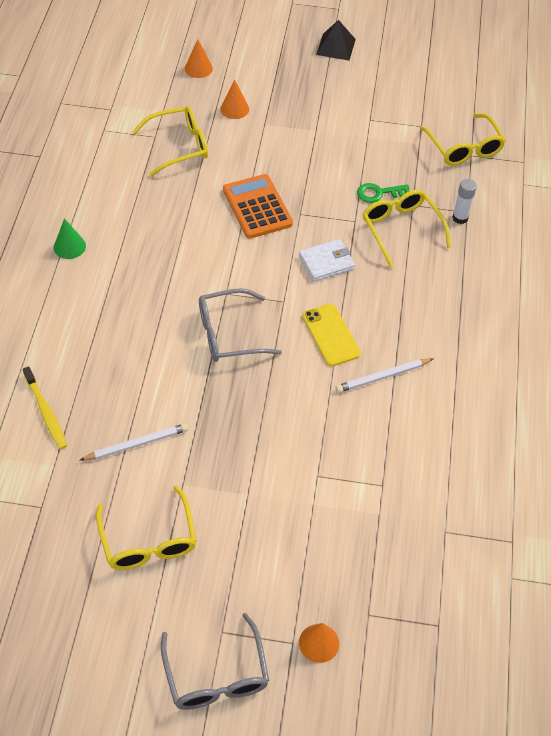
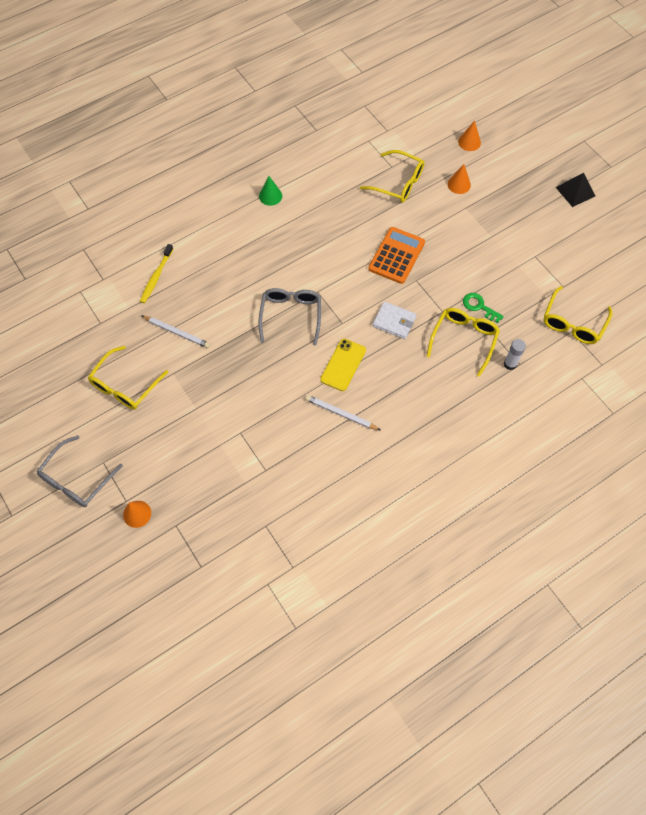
camera: 50 degrees right, 10 degrees up
(229, 334) = (291, 315): grey glasses -> grey glasses turned 60 degrees clockwise

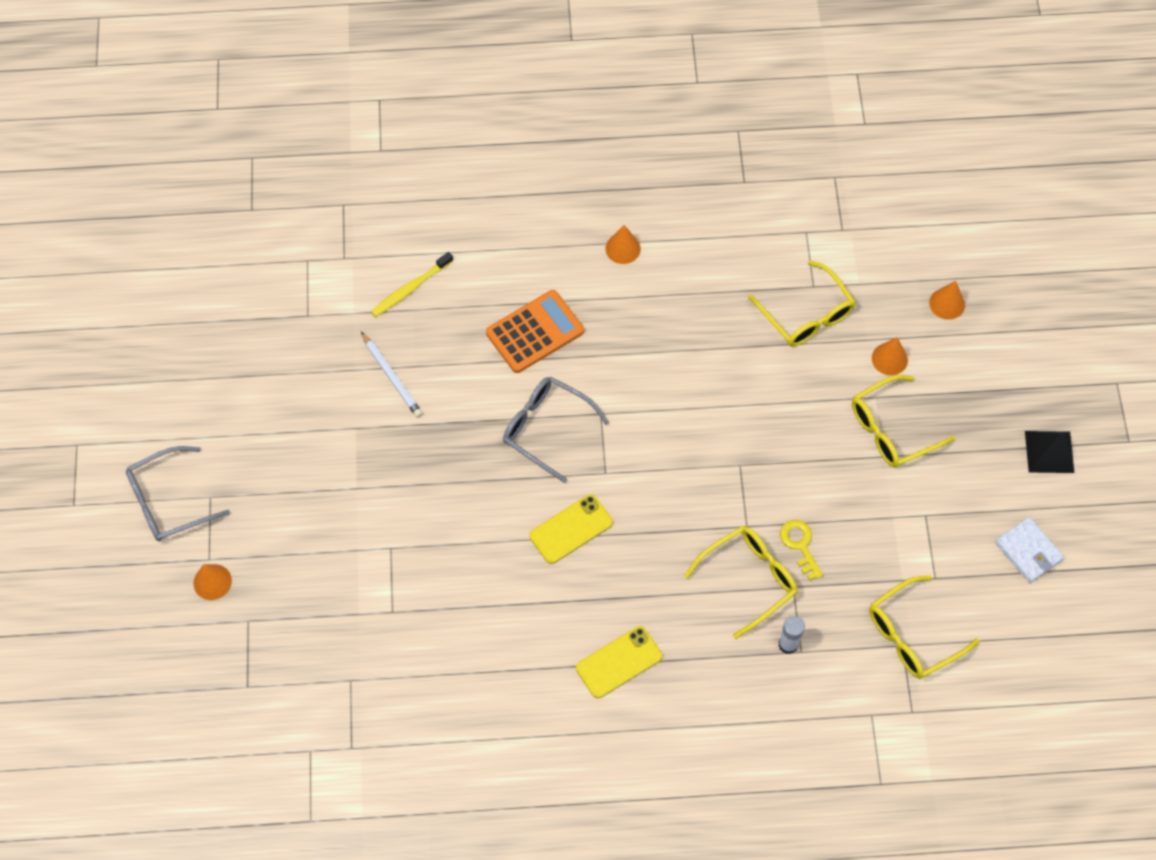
camera: 30 degrees right, 0 degrees up
(125, 385) = (290, 413): yellow glasses -> yellow glasses (891, 429)
(270, 196) = (623, 248): green cone -> orange cone
(291, 315) = (546, 428): grey glasses -> grey glasses turned 90 degrees counterclockwise
(341, 414) = (528, 591): white pencil -> none
(394, 321) = (673, 506): white wallet -> white wallet (1028, 551)
(396, 256) = (736, 418): orange calculator -> orange calculator (535, 332)
(421, 425) = (619, 662): none -> yellow phone
(479, 306) = (800, 545): green key -> yellow key

